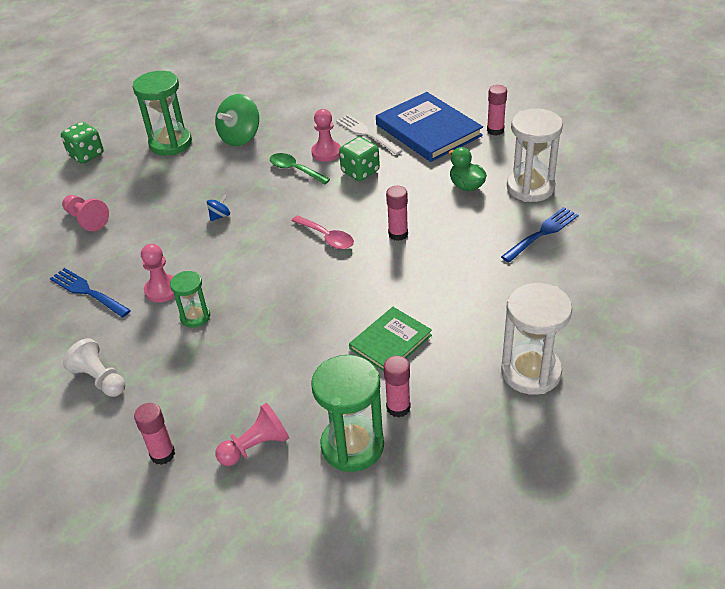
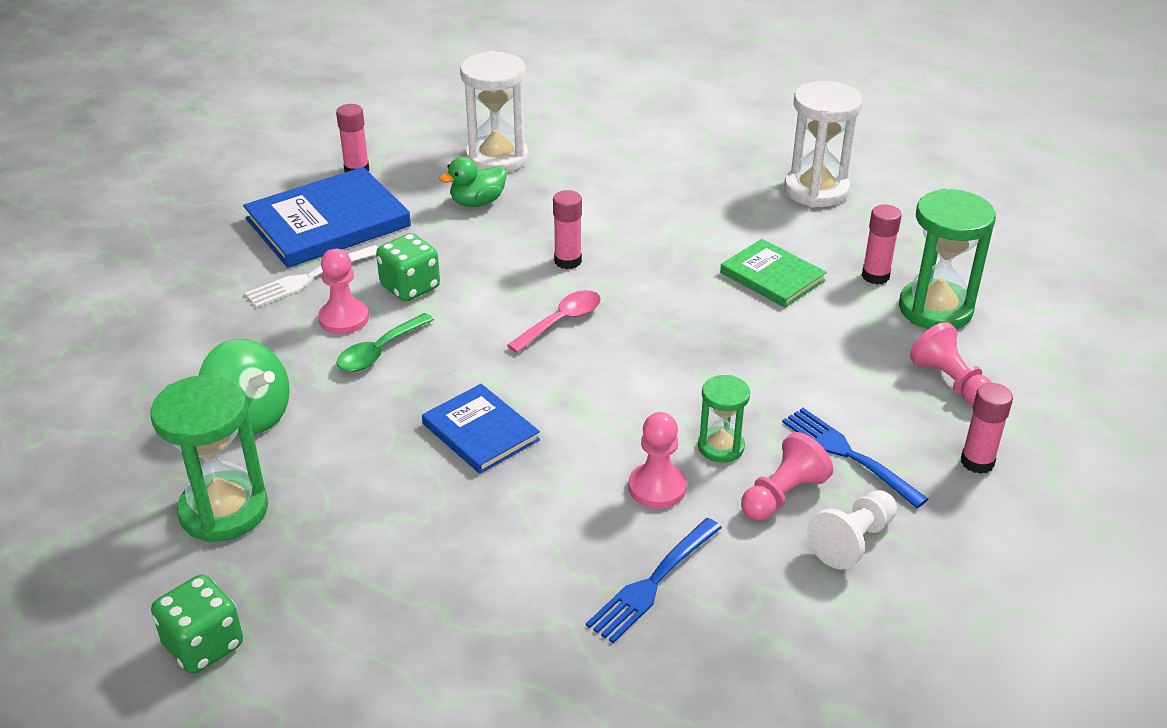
camera: 90 degrees left, 5 degrees down
(86, 220) = (442, 613): pink pawn -> pink pawn (782, 495)
(220, 216) = (480, 432): blue spinning top -> blue book
(542, 234) = (590, 160): blue fork -> blue fork (849, 455)

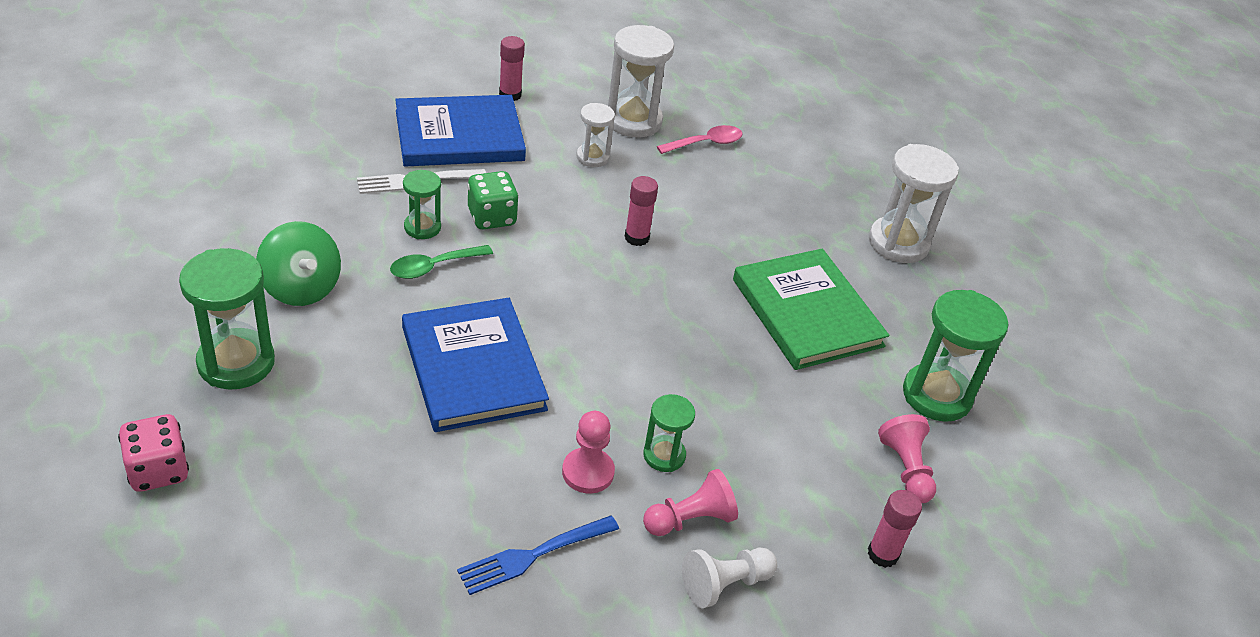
camera: 15 degrees right, 5 degrees up
(203, 645) = (158, 470): green dice -> pink dice
(344, 319) = (422, 227): pink pawn -> green hourglass
(477, 202) = (592, 157): green duck -> white hourglass
(480, 432) = (473, 368): blue book -> blue book, size x1.69
(561, 321) = (598, 292): pink spoon -> pink spoon (706, 143)
(772, 276) = (806, 313): green book -> green book, size x1.69
(849, 455) = (771, 504): blue fork -> none
(875, 276) = (901, 344): pink glue stick -> none

